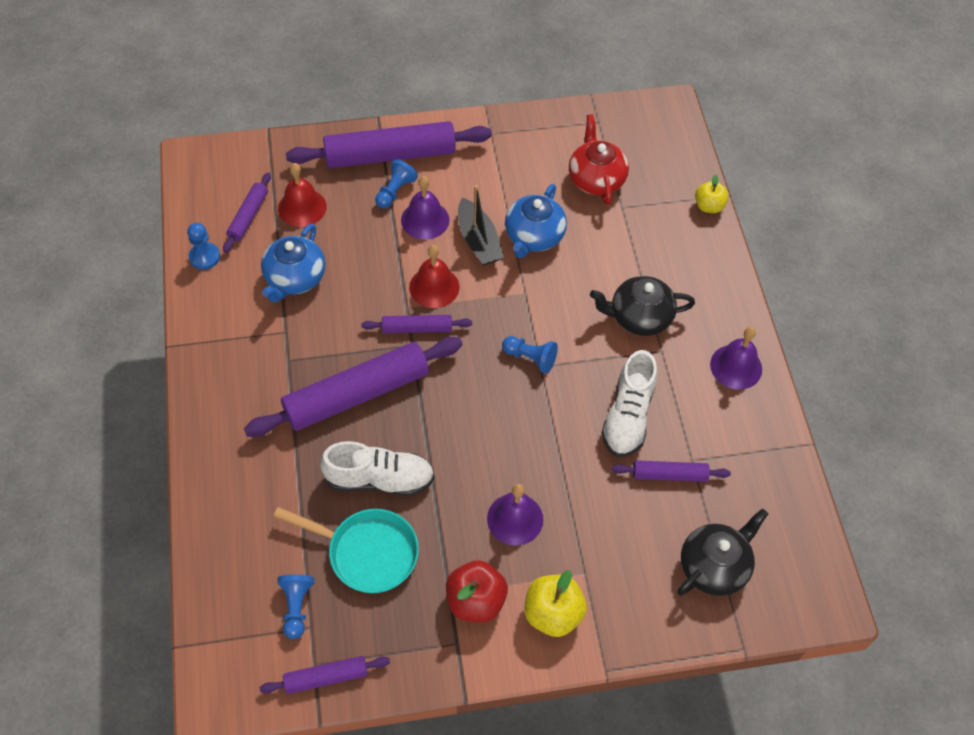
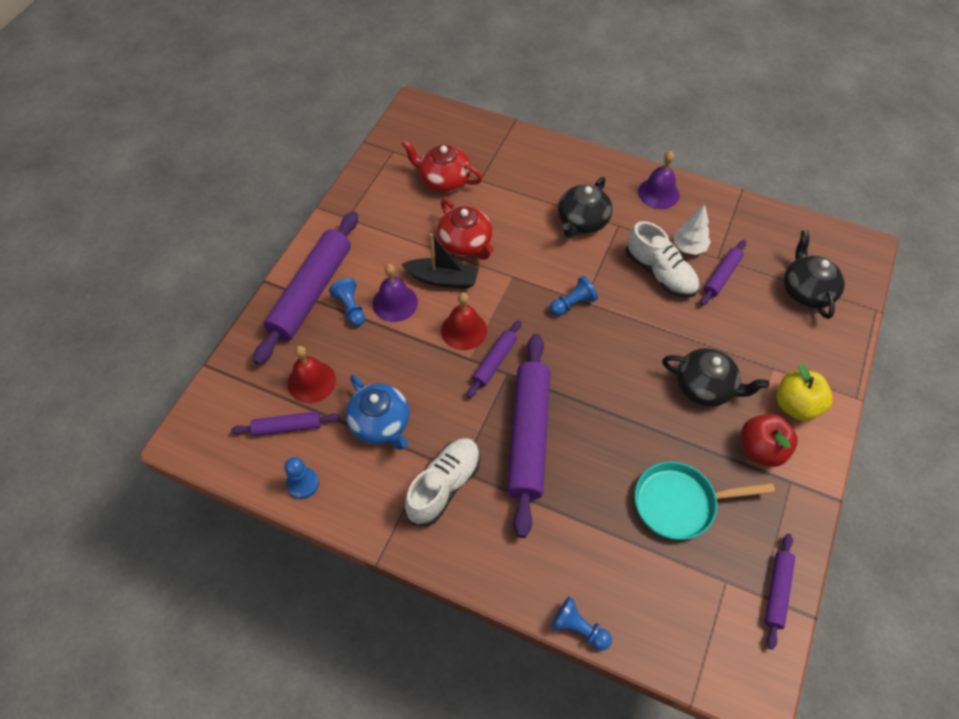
camera: 55 degrees left, 0 degrees up
(248, 216) = (287, 427): purple rolling pin -> purple rolling pin turned 60 degrees counterclockwise
(296, 607) = (702, 583): blue pawn -> blue pawn (578, 628)
(367, 552) = (680, 503): turquoise pan -> turquoise pan turned 150 degrees counterclockwise
(379, 479) = (618, 460): white shoe -> white shoe (444, 486)
(515, 519) = (705, 387): purple bell -> black teapot
(534, 237) = (466, 244): blue teapot -> red teapot
(684, 427) = (689, 247): none -> white tree
(709, 206) = (517, 134): yellow apple -> none

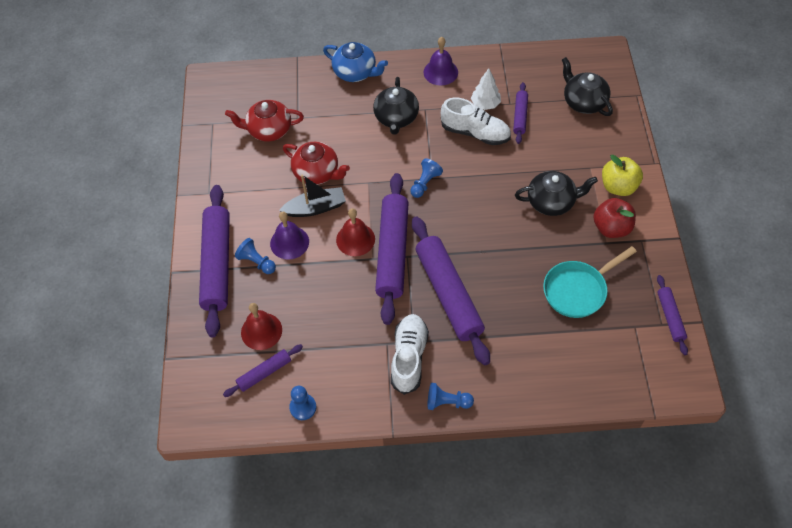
camera: 25 degrees left, 0 degrees up
(381, 424) = (335, 336): blue teapot -> blue teapot (355, 72)
(494, 362) = (392, 252): purple rolling pin -> purple rolling pin, size x2.04
(578, 628) = (557, 406): blue pawn -> blue pawn (447, 402)

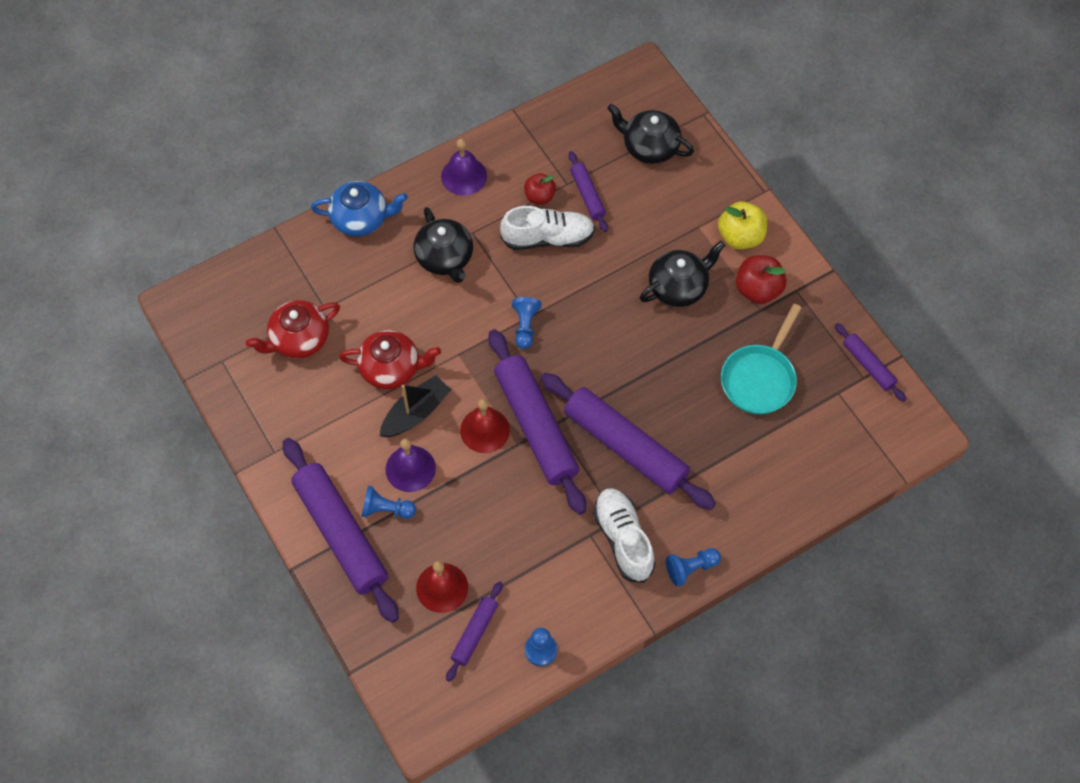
camera: 30 degrees left, 5 degrees up
(485, 104) = (539, 196): white tree -> red apple

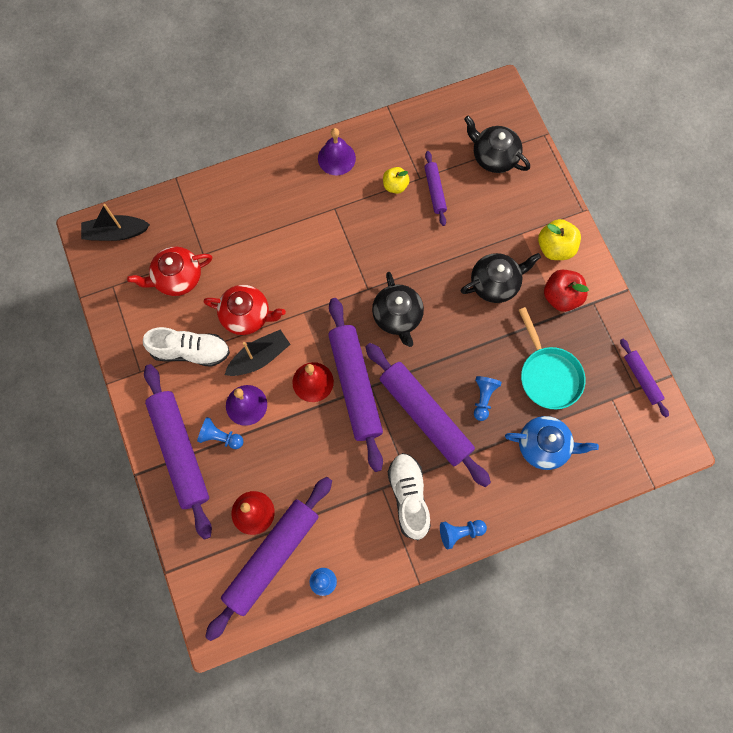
camera: 10 degrees right, 10 degrees up
(214, 300) = (116, 233): none -> black boat
(361, 219) = (246, 182): blue teapot -> blue teapot (544, 446)
(445, 258) = (308, 227): black teapot -> black teapot (397, 316)
(475, 633) = (272, 557): purple rolling pin -> purple rolling pin, size x2.04
(525, 326) = (362, 297): blue pawn -> blue pawn (483, 398)
(539, 196) = (395, 186): red apple -> yellow apple
(548, 238) = (395, 223): white shoe -> white shoe (190, 351)
(760, 378) = (548, 375): turquoise pan -> turquoise pan turned 60 degrees counterclockwise

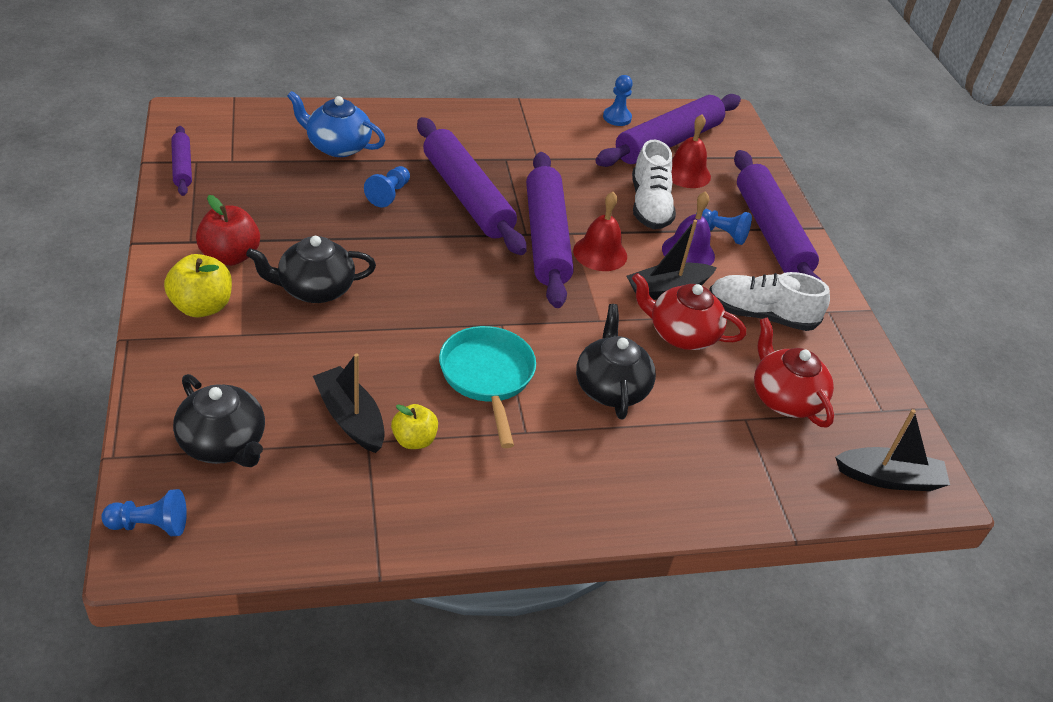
camera: 175 degrees left, 30 degrees down
(177, 278) = (784, 398): red teapot -> red teapot turned 105 degrees counterclockwise
(336, 158) = (503, 505): purple bell -> none
(397, 316) = (468, 287): black teapot -> black teapot (611, 387)
(408, 497) = (509, 147): white shoe -> white shoe (649, 205)
(435, 191) = (350, 418): purple rolling pin -> black boat
(460, 532) = (463, 114): blue pawn -> blue pawn (150, 525)
(548, 375) = (296, 194): turquoise pan -> turquoise pan (487, 377)

